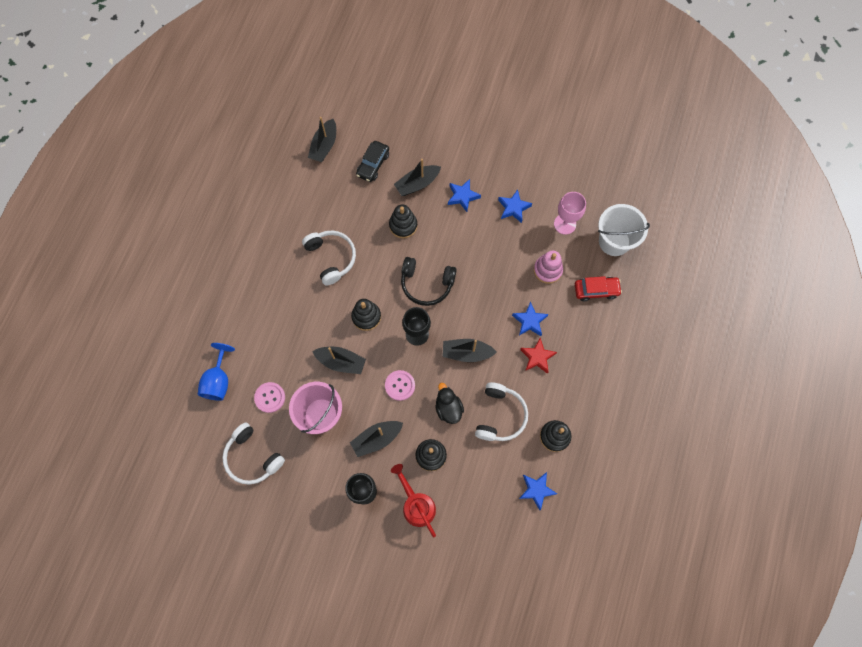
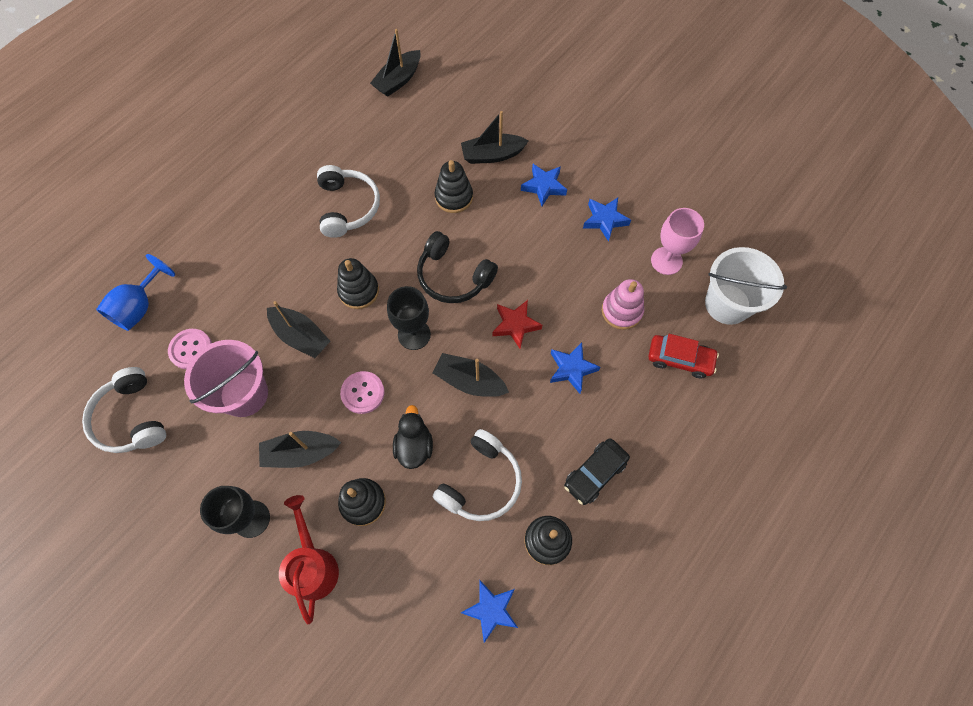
camera: 20 degrees right, 5 degrees down
(373, 164) = (447, 117): black car -> black car (595, 473)
(537, 357) = (564, 420): red star -> red star (515, 325)

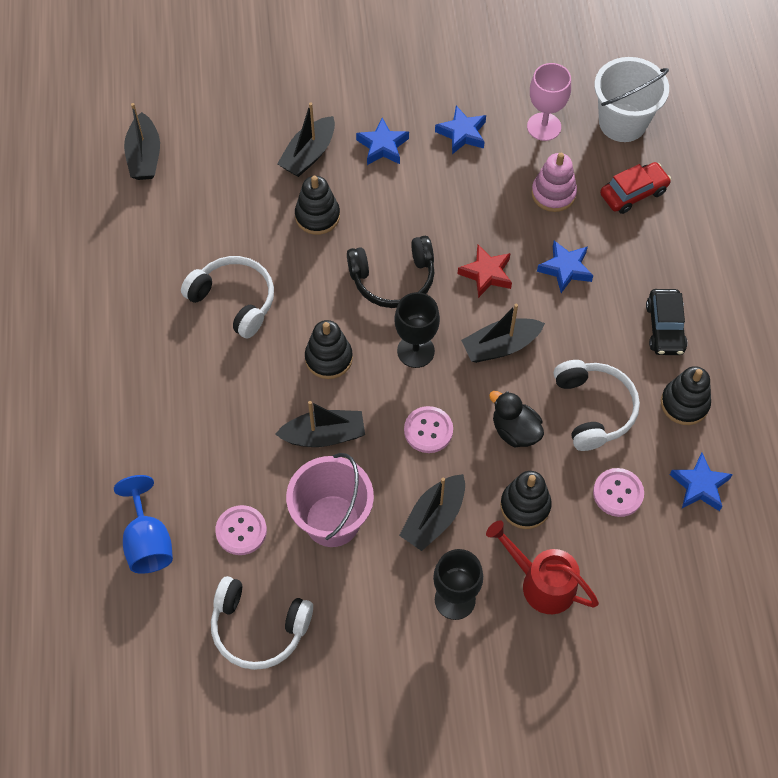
camera: 45 degrees left, 5 degrees down
(430, 556) = (618, 493): none -> pink button

